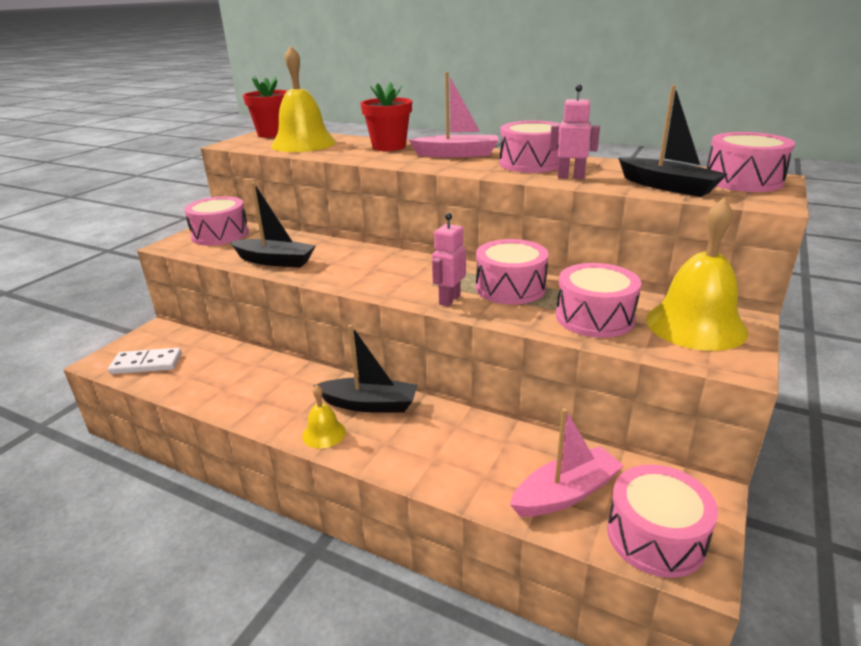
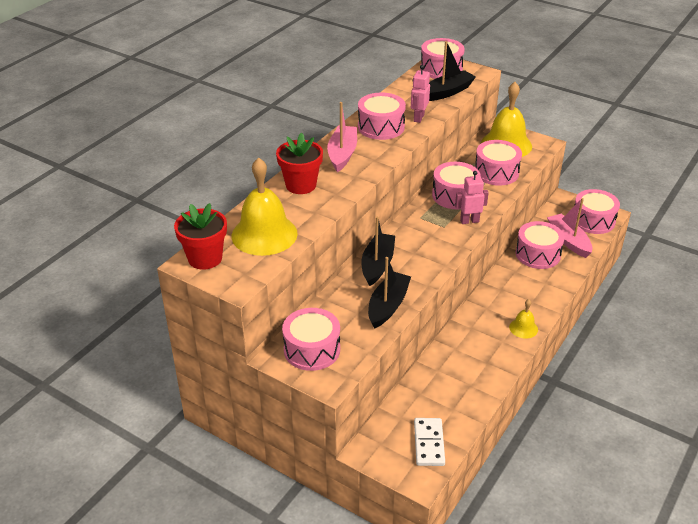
camera: 85 degrees left, 10 degrees up
(369, 404) = (492, 307): black boat -> black boat (377, 264)
(449, 300) = (469, 221): pink robot -> pink robot turned 135 degrees clockwise
(509, 451) = (538, 254): none -> pink drum

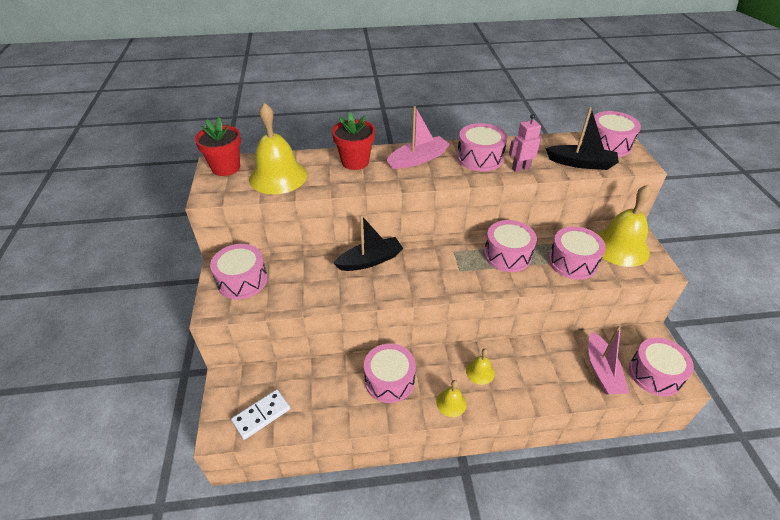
camera: 50 degrees right, 5 degrees up
(388, 305) = (328, 292): black boat -> none
(469, 221) = (486, 281): pink robot -> none
(511, 297) = (480, 372): none -> yellow bell
(538, 254) = (555, 359): pink drum -> pink drum (389, 380)
(568, 240) = (602, 371): pink boat -> pink boat turned 150 degrees clockwise

